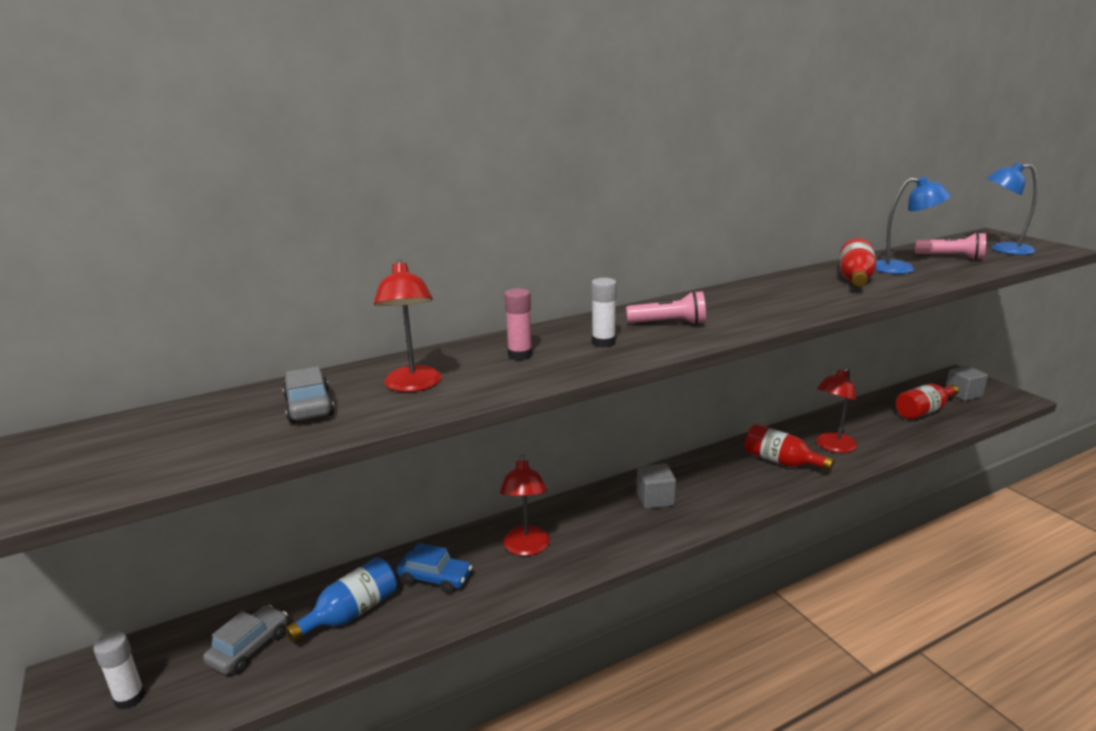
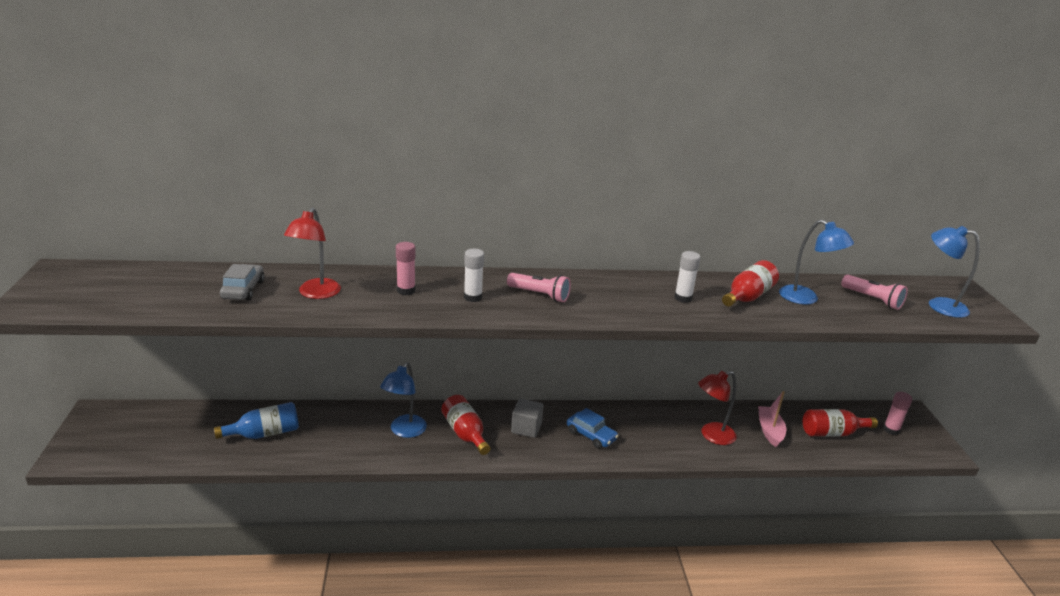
camera: 20 degrees right, 5 degrees up
(130, 698) = (117, 437): white glue stick -> white glue stick (683, 298)
(249, 648) = (194, 433): grey car -> none
(435, 578) = (330, 430): blue car -> blue car (591, 435)
(526, 548) = (404, 431): red lamp -> blue lamp
(781, 461) = (654, 433): red bottle -> red bottle (465, 433)
(874, 426) = (769, 431): none -> pink boat
(963, 394) = (891, 430): grey cube -> pink glue stick

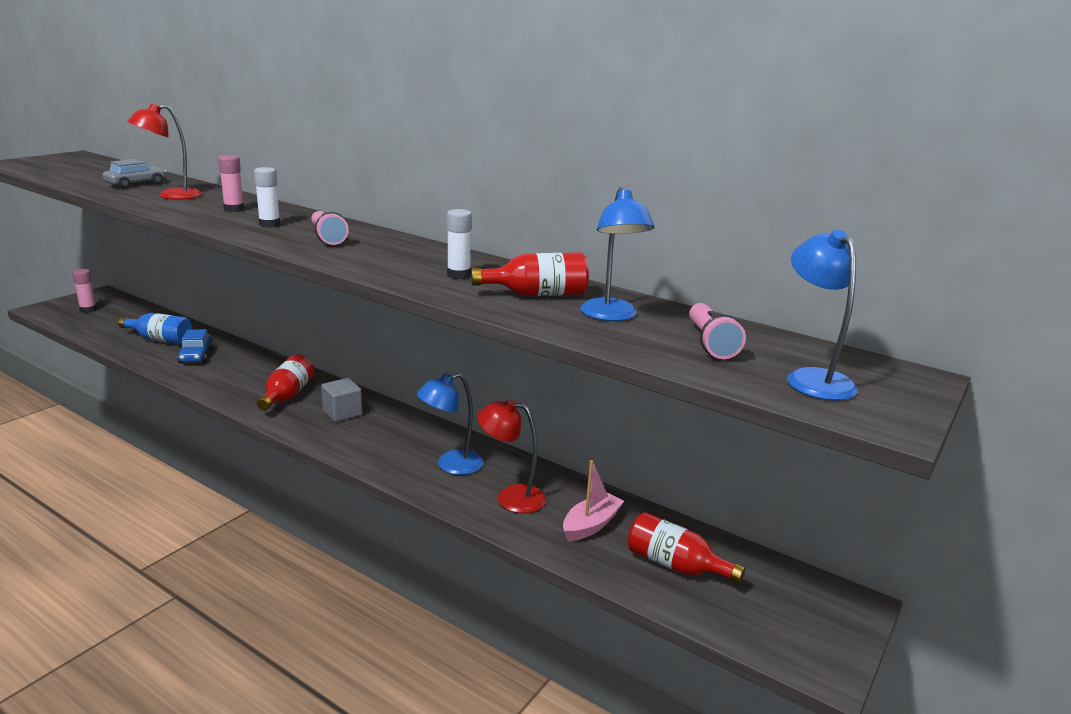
camera: 40 degrees right, 5 degrees down
(404, 431) = (247, 375): blue lamp -> blue lamp (451, 465)
(591, 435) = (387, 442): blue car -> blue car (196, 355)
(891, 430) = (777, 604): pink glue stick -> pink glue stick (88, 310)

